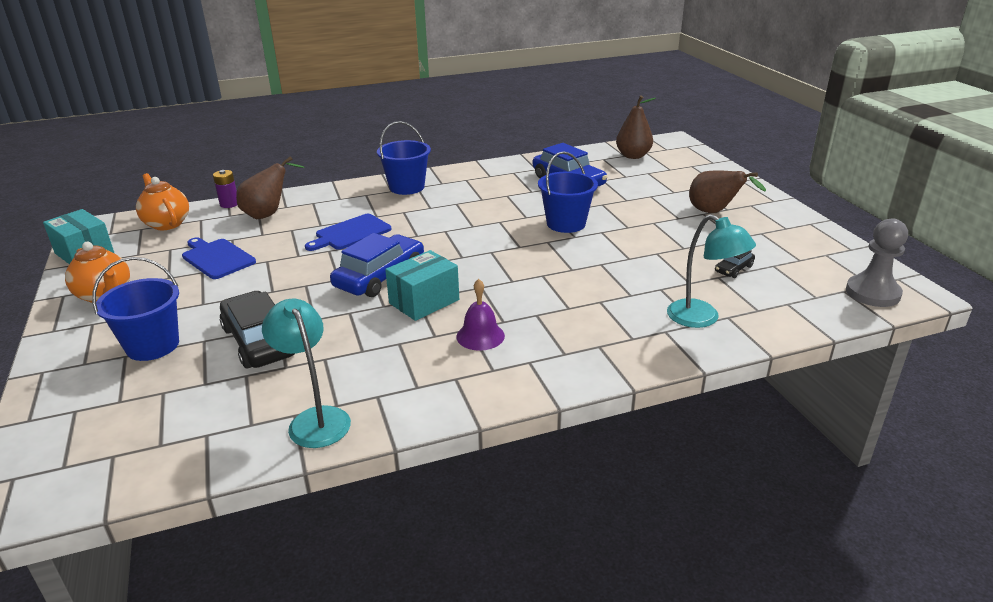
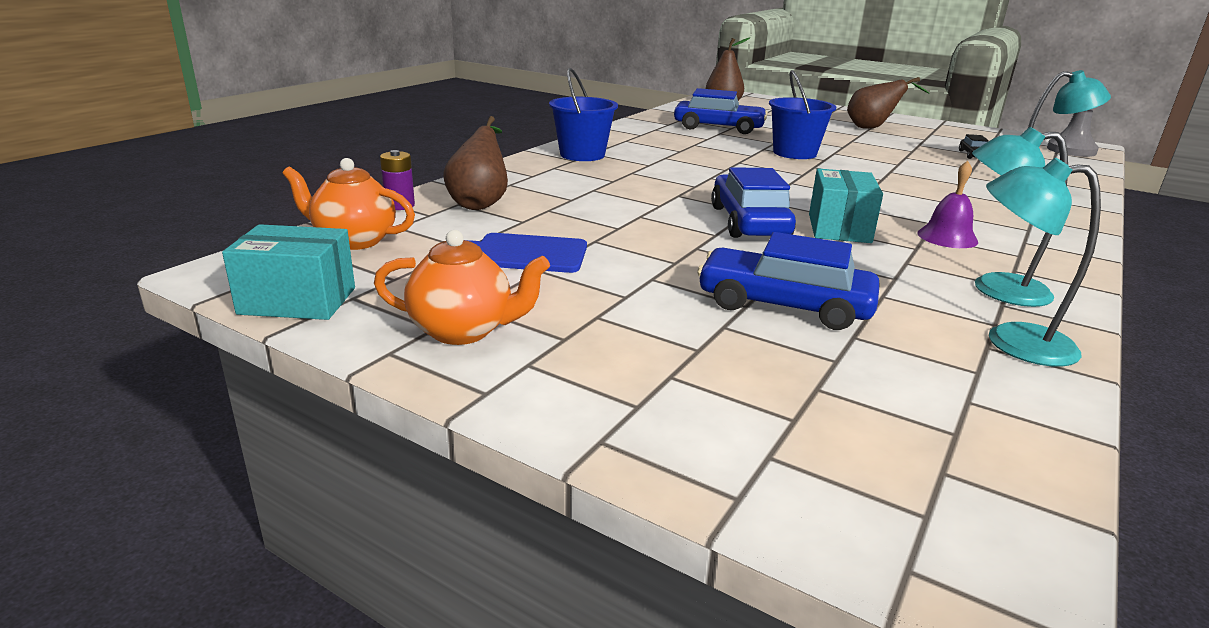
camera: 40 degrees left, 5 degrees down
(152, 345) = (677, 353): blue bucket -> none
(259, 341) = (784, 305): black car -> blue car
(351, 233) = (624, 198): blue cutting board -> none
(402, 385) = (995, 289): none -> turquoise lamp

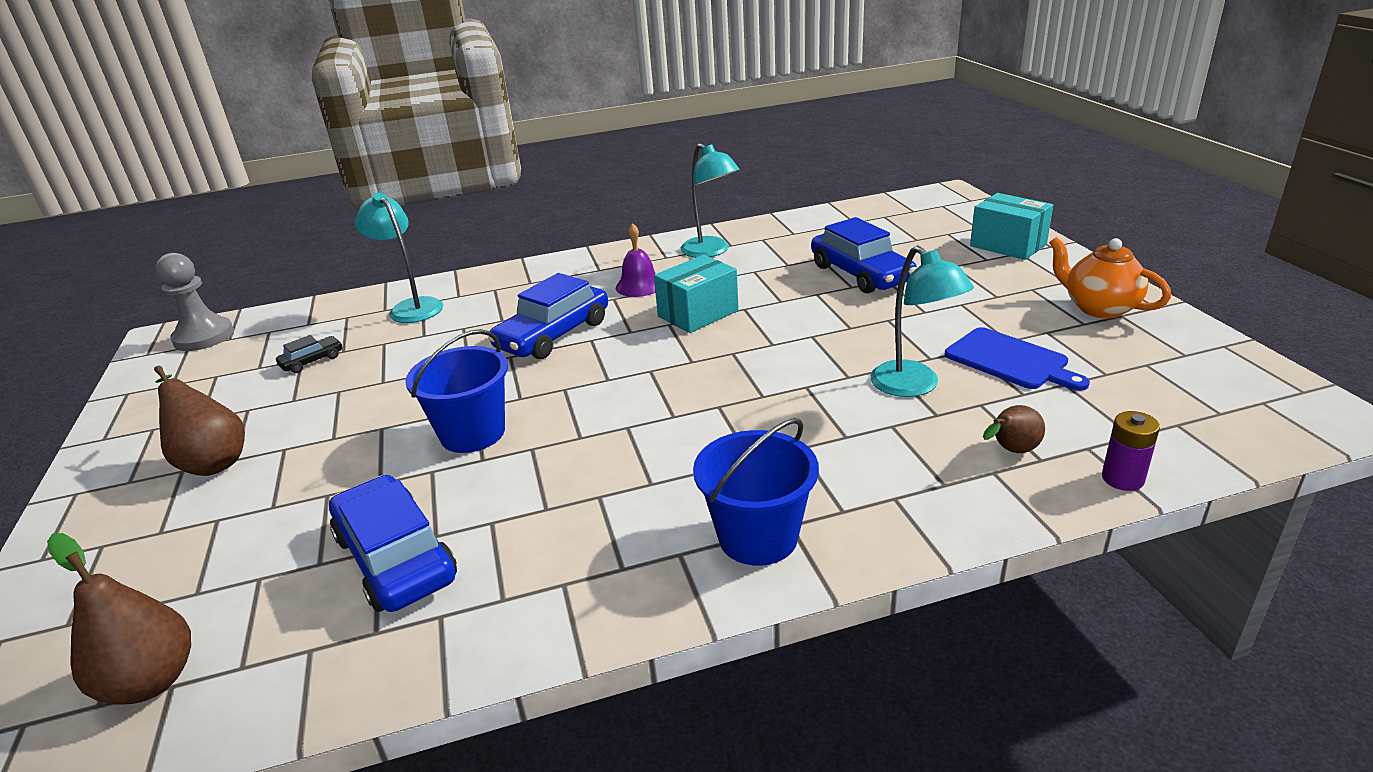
camera: 135 degrees left, 5 degrees up
(298, 301) = (1235, 362): turquoise box -> turquoise box (1008, 245)
(354, 241) = (1187, 425): orange teapot -> none
(480, 203) = (1011, 451): brown pear -> brown pear, size x0.59
(749, 222) = (758, 340): blue car -> blue car (553, 335)
(1012, 342) = (775, 232): turquoise lamp -> turquoise lamp (914, 386)

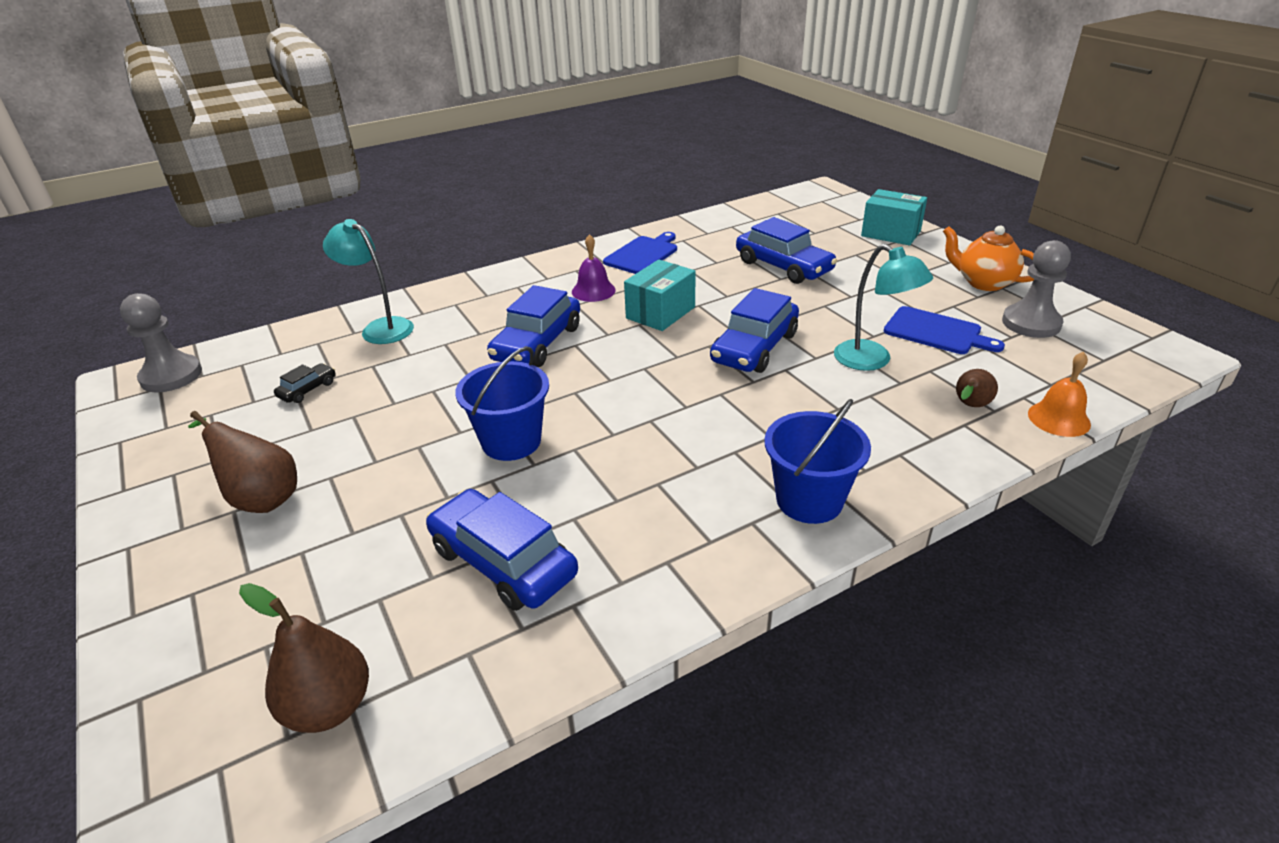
camera: 15 degrees left, 5 degrees up
(711, 251) = (642, 254): turquoise lamp -> blue cutting board
(782, 359) = (754, 347): none -> blue car
(1122, 479) = (1059, 418): purple battery -> orange bell
(1139, 360) = (1031, 323): none -> grey pawn

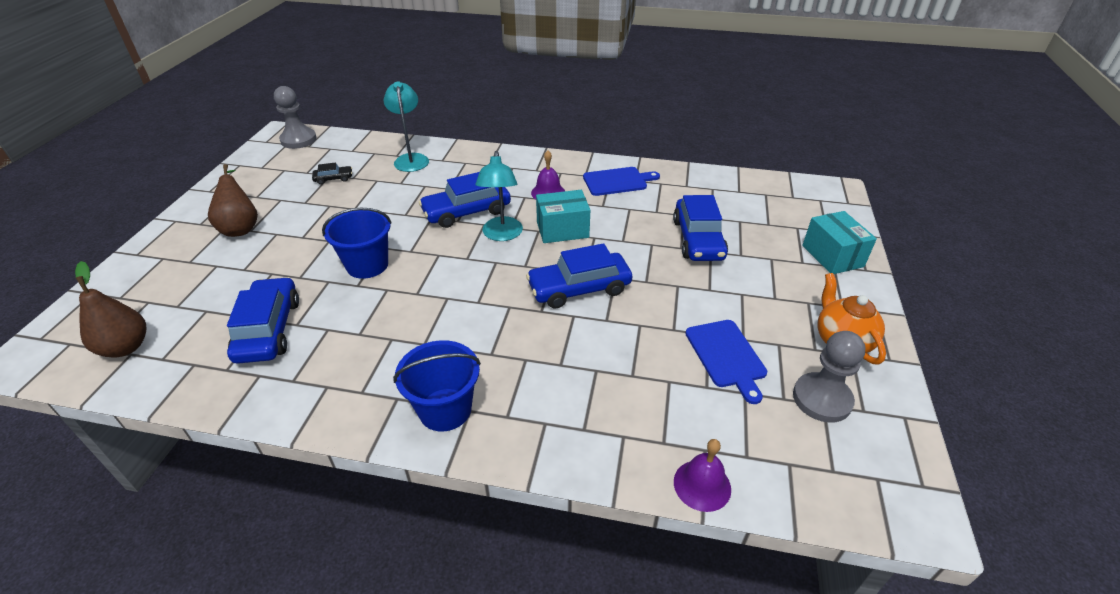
camera: 40 degrees right, 5 degrees up
(872, 361) = (640, 347): turquoise lamp -> turquoise lamp (502, 235)
(970, 406) = (651, 426): brown pear -> none
(1059, 418) = (702, 485): orange bell -> purple bell

